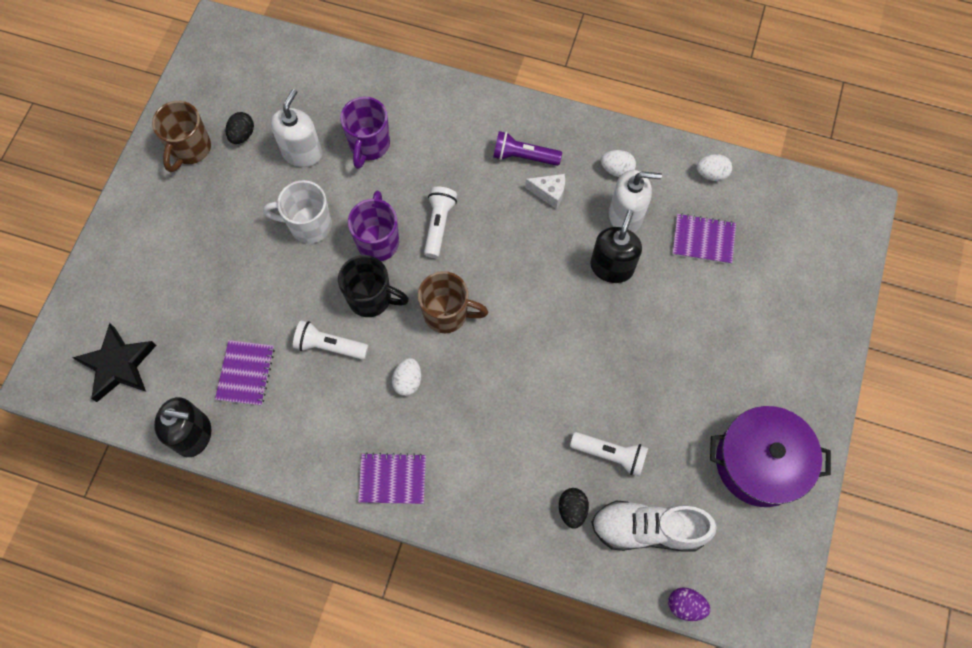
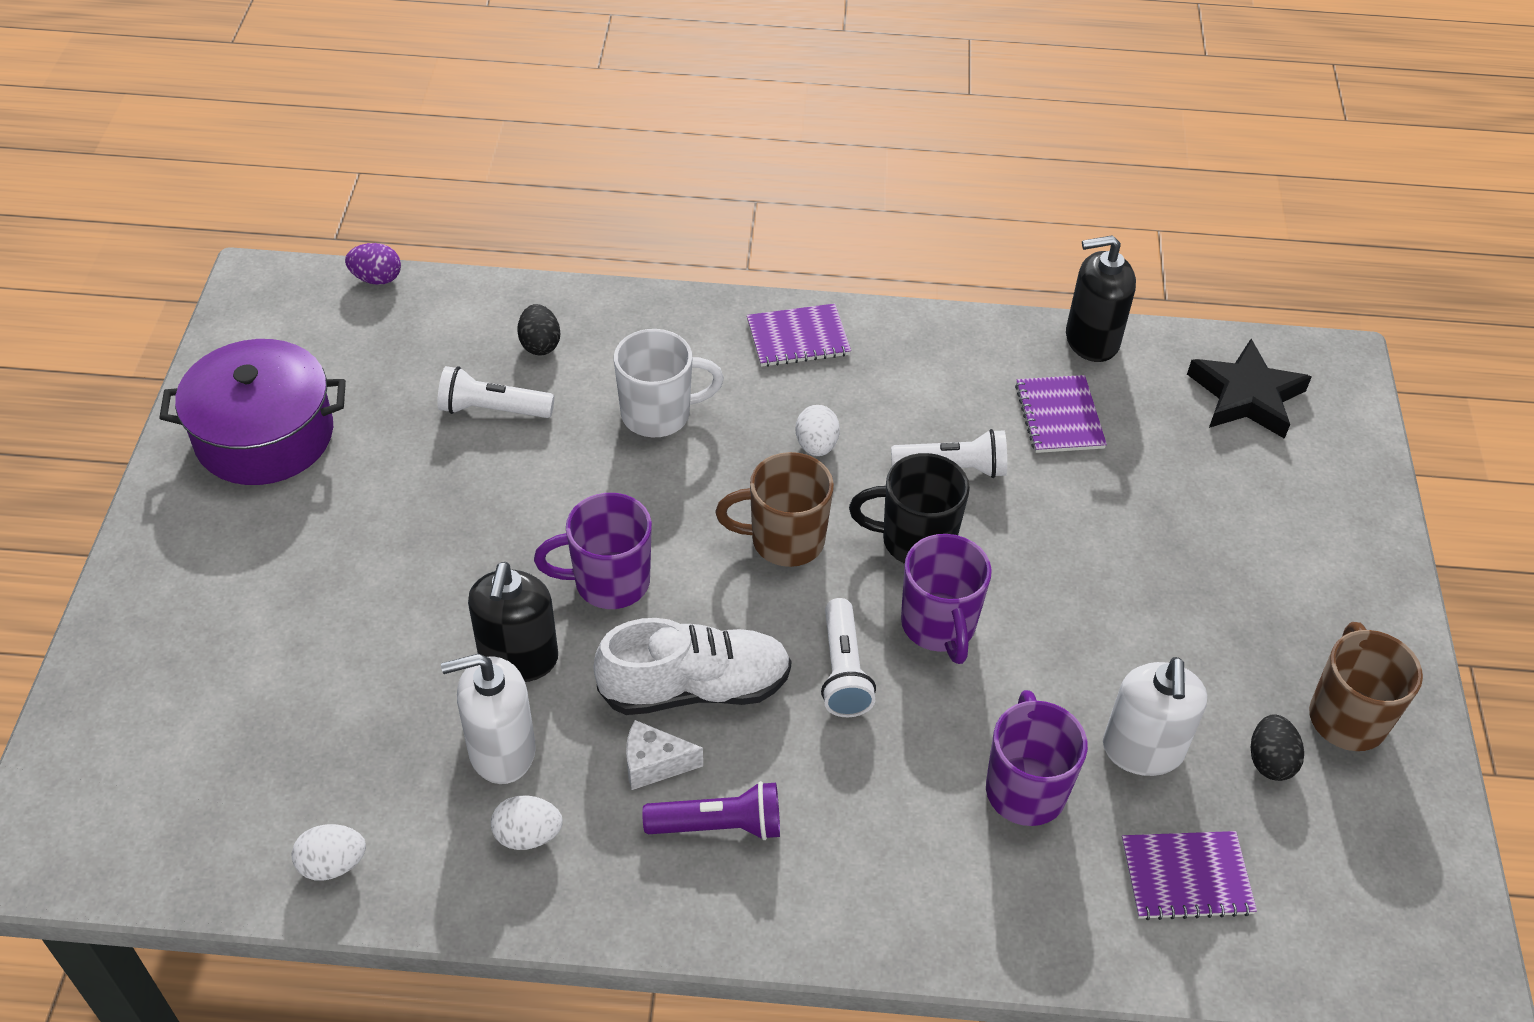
camera: 165 degrees right, 20 degrees down
(309, 225) = (1068, 630): white mug -> white mug (658, 414)
(555, 306) = (609, 582): none -> purple mug
(647, 529) = (431, 341): white shoe -> white shoe (695, 688)
(703, 240) = (350, 734): purple notebook -> purple notebook (1186, 877)

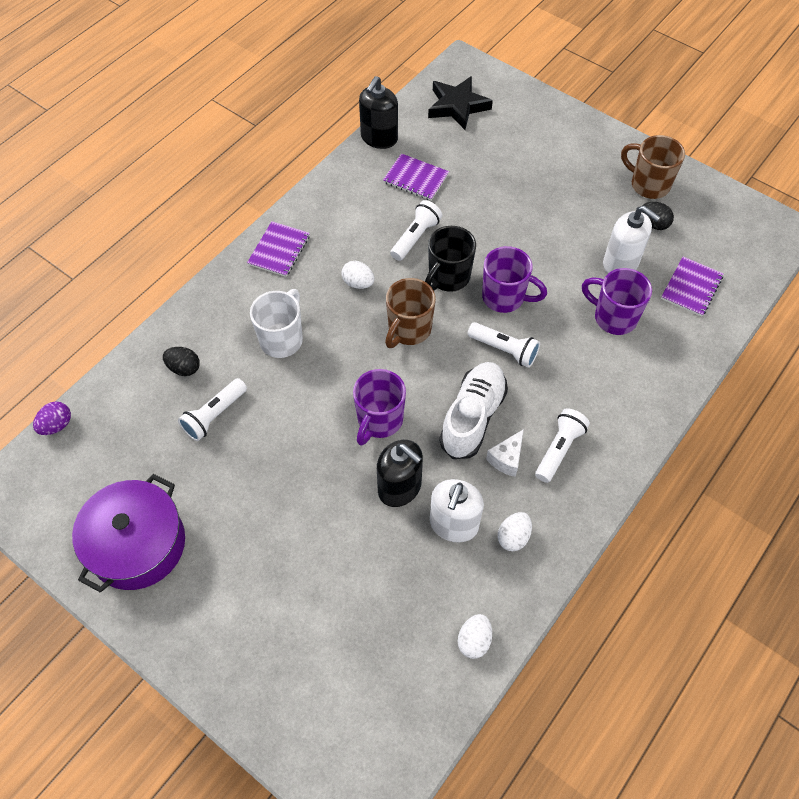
camera: 55 degrees left, 10 degrees up
(719, 825) = (559, 449): purple flashlight -> white flashlight

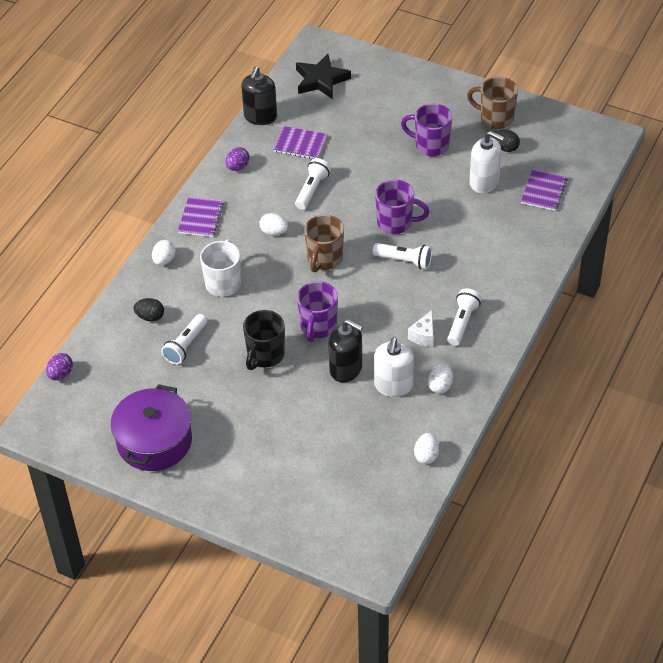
camera: 10 degrees left, 10 degrees down
(222, 296) = (164, 260): none -> white egg
(338, 194) = (237, 167): none -> purple egg
(448, 277) = (346, 215): black mug -> black mug (265, 355)
(473, 417) = (390, 312): white shoe -> none
(613, 317) = (486, 223): purple mug -> purple mug (430, 145)

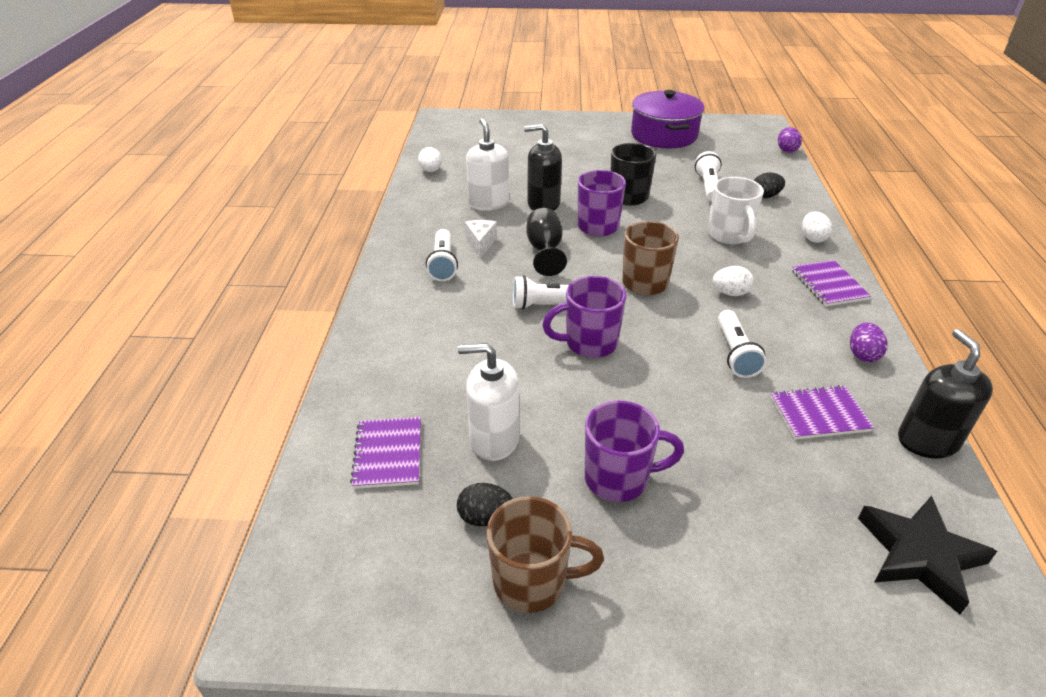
camera: 155 degrees right, 10 degrees down
(377, 312) = (545, 251): none -> black goblet
(440, 386) = (441, 212): white egg -> none

